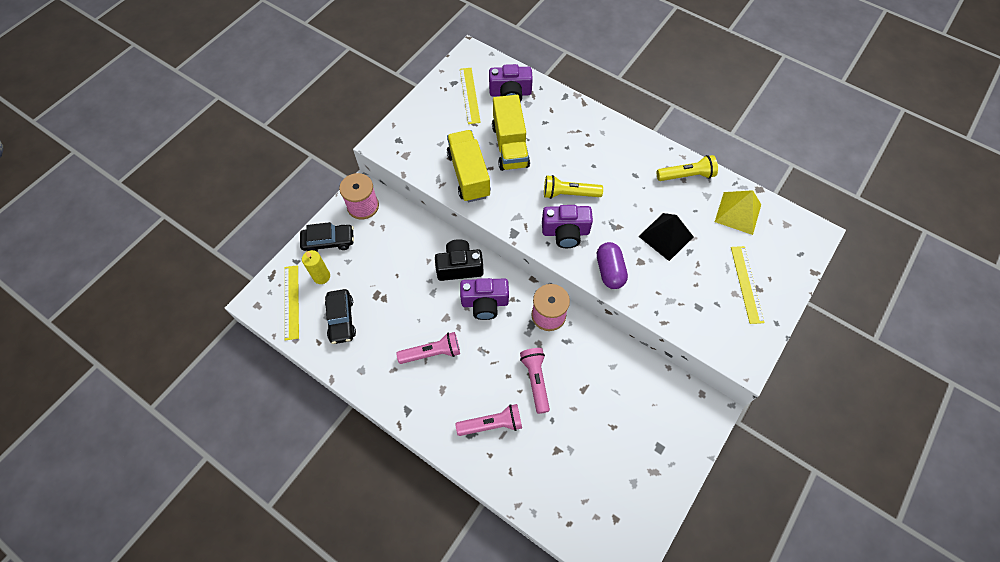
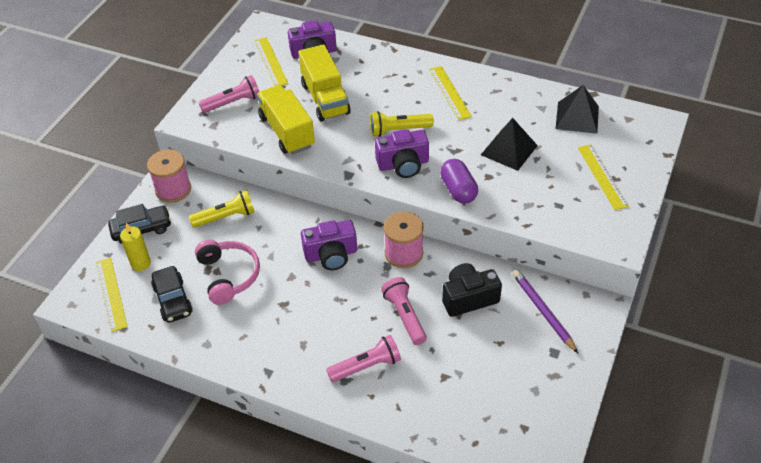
camera: 10 degrees left, 15 degrees down
(393, 305) = (229, 275): none -> pink headphones
(432, 353) = (283, 312): pink flashlight -> pink flashlight (233, 103)
(459, 267) = (295, 227): black camera -> black camera (468, 298)
(625, 161) = (449, 92): none -> yellow ruler
(659, 403) = (543, 311): none -> purple pencil
(686, 175) = (516, 94): yellow flashlight -> yellow flashlight (226, 217)
(738, 213) = (577, 117): yellow pyramid -> black pyramid

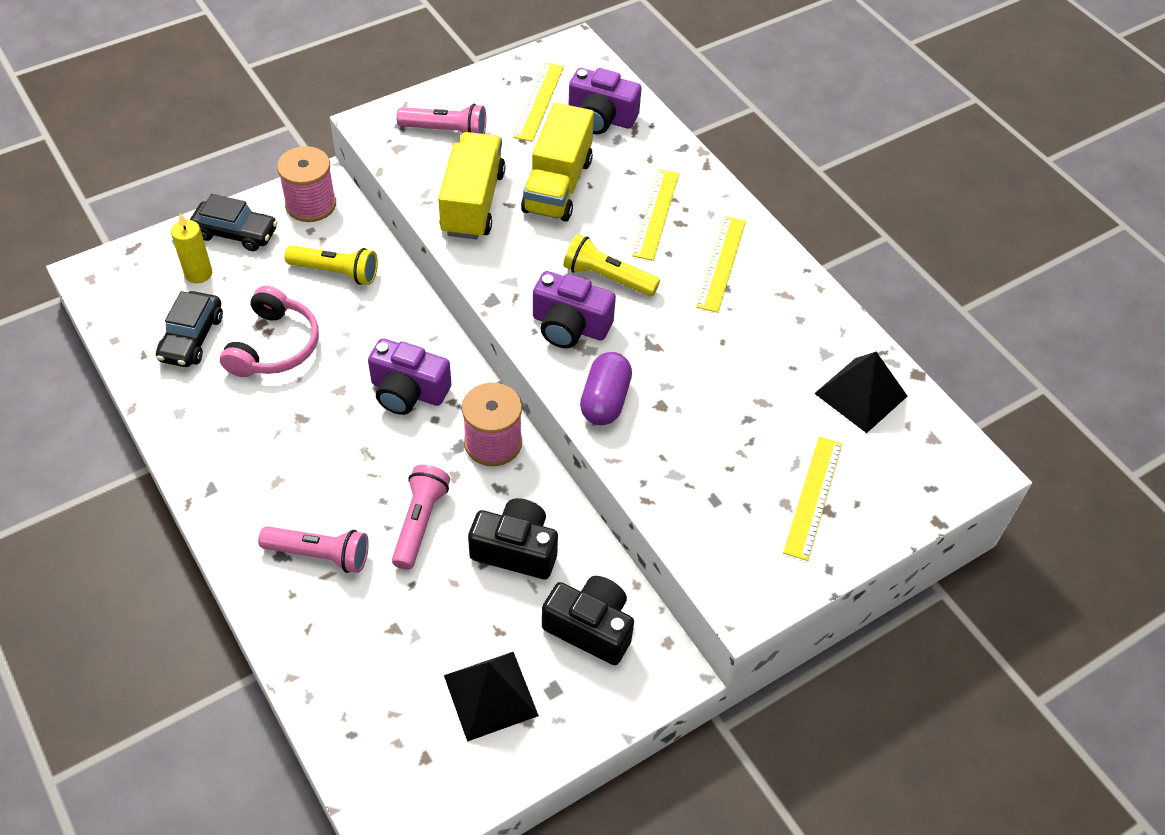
camera: 30 degrees right, 5 degrees up
(111, 293) = (138, 290): yellow ruler -> yellow ruler (656, 214)
(509, 150) = (722, 386): black pyramid -> black pyramid (490, 695)
(543, 311) = (590, 628): purple pencil -> black camera

